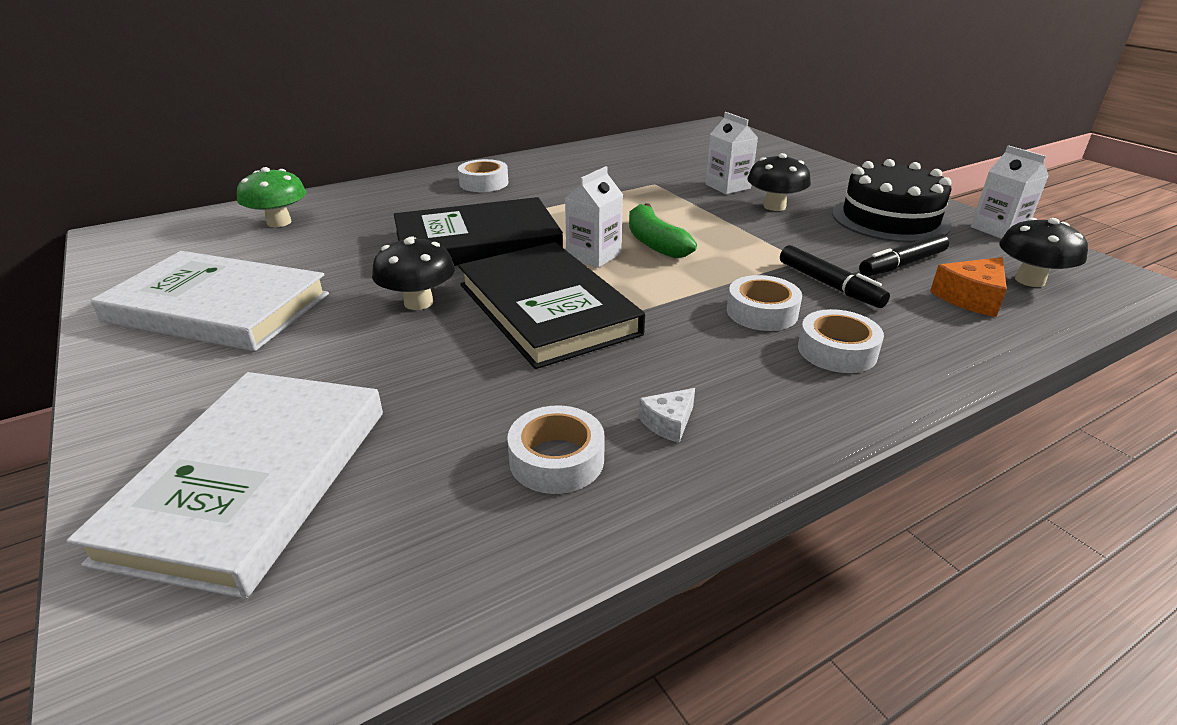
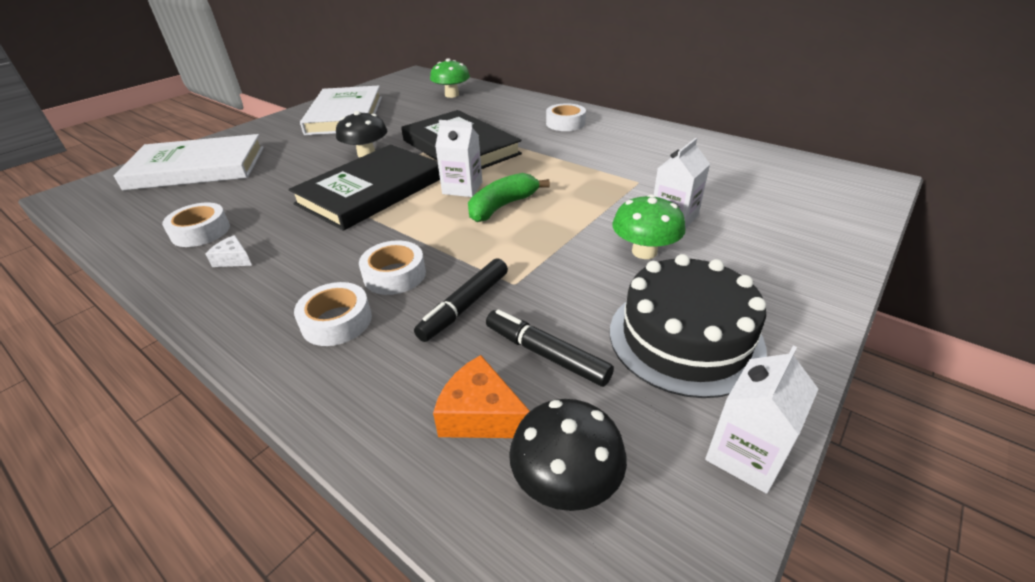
camera: 70 degrees right, 5 degrees up
(774, 206) = (644, 252): black mushroom -> green mushroom

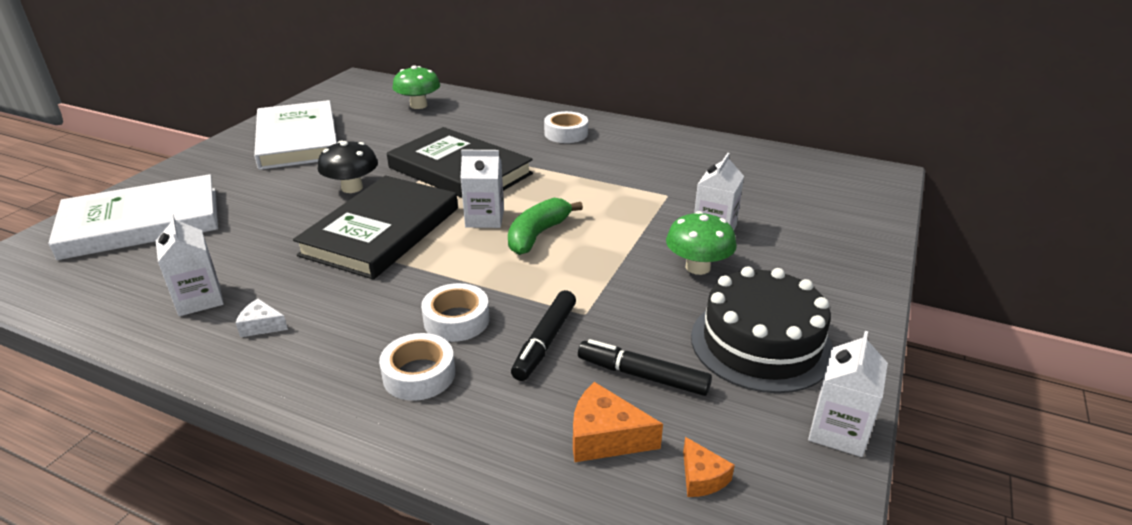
camera: 15 degrees left, 5 degrees down
(201, 232) = (199, 299): white tape -> white carton
(566, 481) = (702, 477): black mushroom -> orange cheese

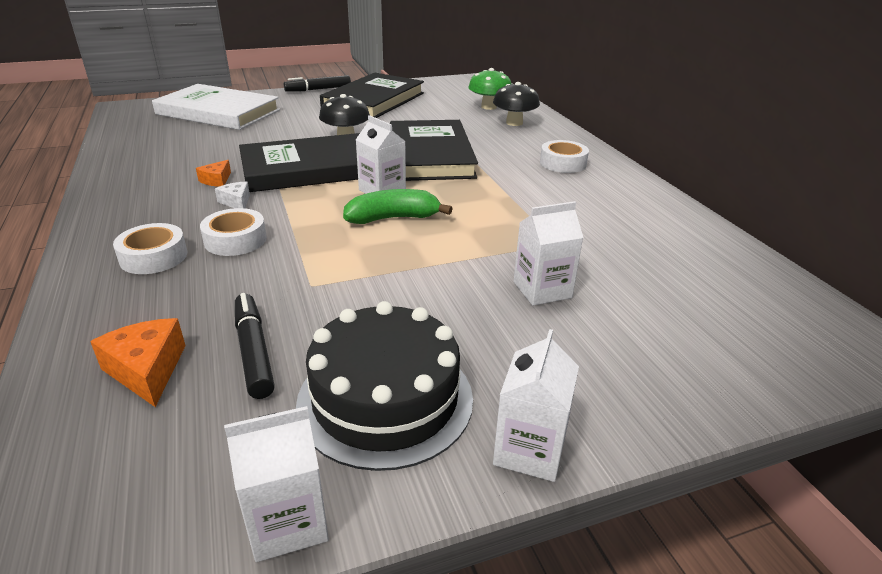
camera: 45 degrees right, 0 degrees up
(199, 299) = (161, 159): white carton -> white carton (529, 450)
(261, 326) = (153, 186): white cheese -> white cheese (236, 202)
(298, 140) = (374, 101): white book -> black book
(468, 113) = (514, 123): none -> black mushroom
(545, 341) = (250, 285): black marker -> black marker (318, 89)
(698, 267) = (463, 308): green mushroom -> none
(702, 477) = (130, 451): orange cheese -> orange cheese (216, 180)

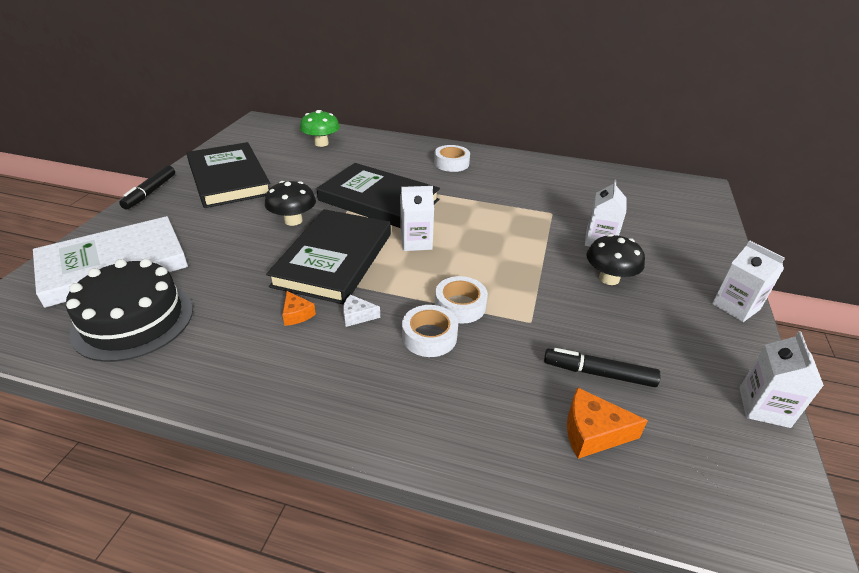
camera: 55 degrees left, 5 degrees up
(153, 257) = (418, 390): white tape -> white tape (460, 305)
(385, 399) = (675, 336): black cake -> black cake (133, 320)
(393, 218) = (465, 254): green banana -> none
(514, 123) = (365, 148): black mushroom -> black mushroom (609, 278)

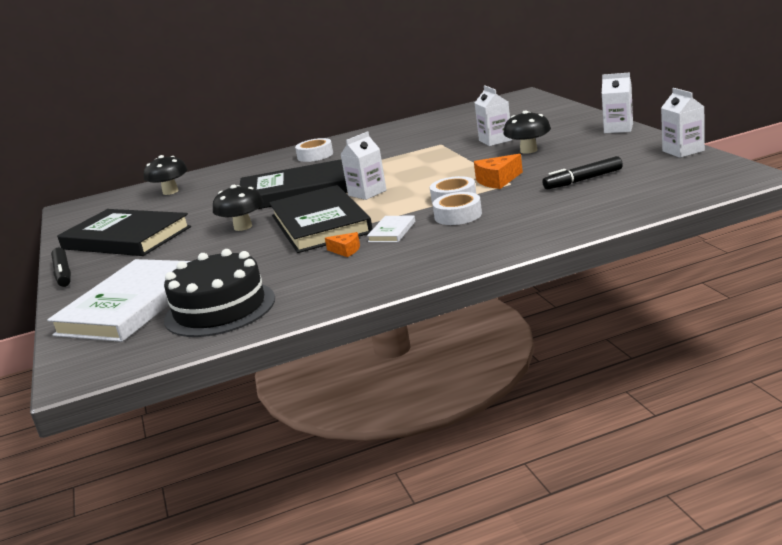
camera: 30 degrees left, 15 degrees down
(321, 143) = (170, 192): green mushroom -> black mushroom
(357, 316) = (392, 231): white cheese -> white book
(593, 432) = (613, 196): orange cheese -> orange cheese (497, 180)

